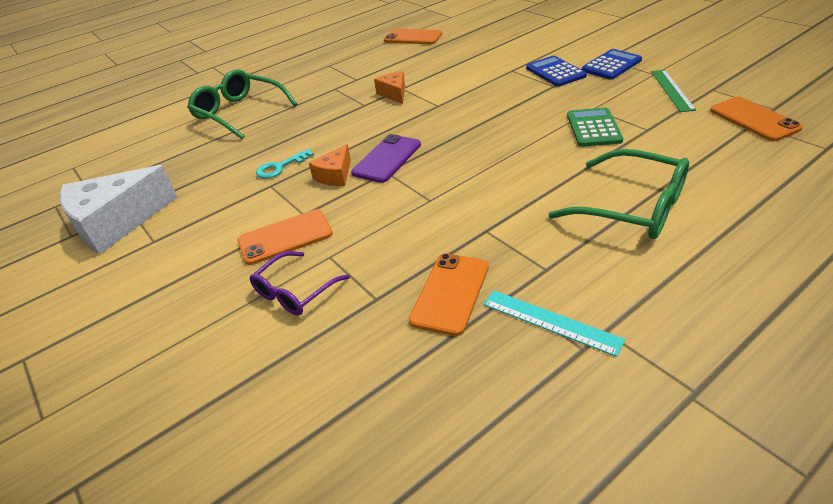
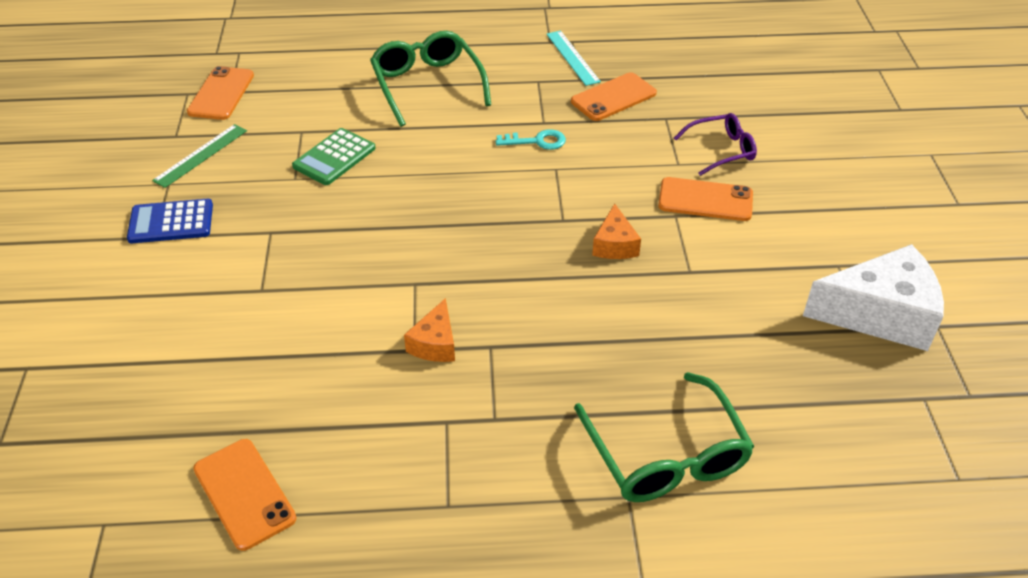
camera: 150 degrees left, 5 degrees up
(280, 167) = (665, 293): turquoise key -> turquoise key (537, 141)
(335, 175) = (614, 245): orange cheese -> orange cheese turned 120 degrees clockwise
(387, 159) = (547, 236): purple phone -> none
(555, 72) = (231, 251): blue calculator -> none

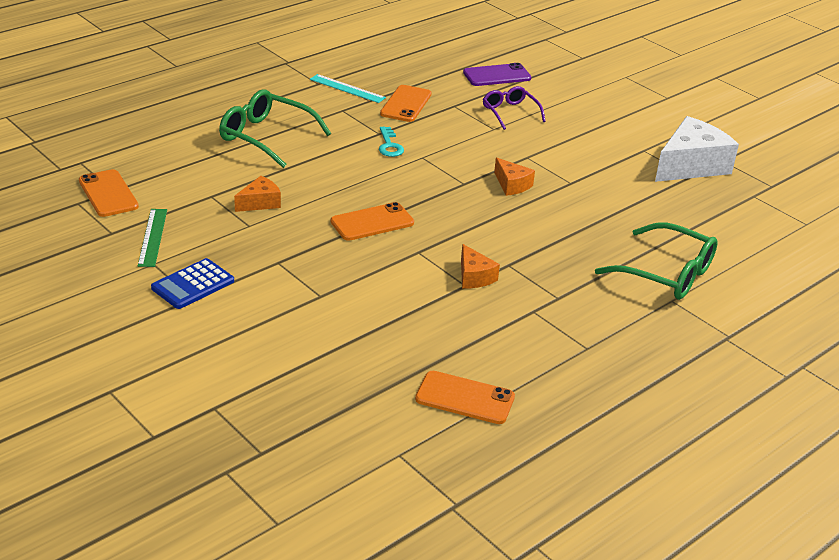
camera: 40 degrees left, 10 degrees down
(334, 157) = (260, 203): green calculator -> orange cheese
(537, 141) = (389, 145): turquoise key -> turquoise key turned 120 degrees clockwise
(705, 200) = (533, 142): orange phone -> orange phone (372, 222)
(721, 150) = (510, 112): purple glasses -> purple glasses turned 60 degrees counterclockwise
(761, 97) = (497, 75): none -> purple phone

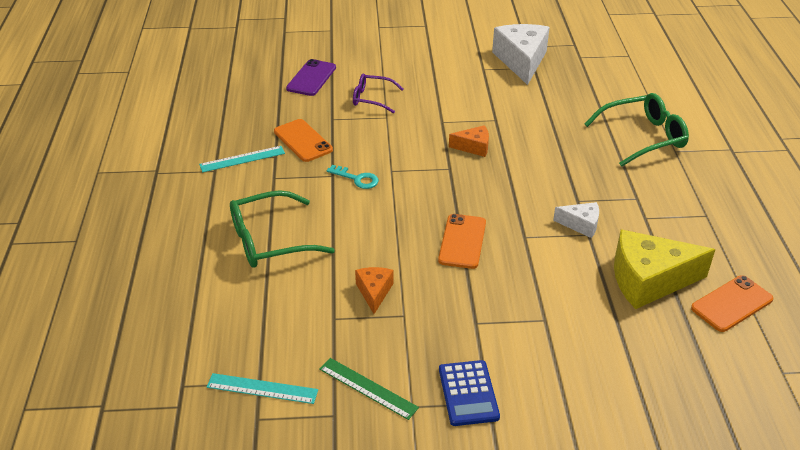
camera: 50 degrees left, 5 degrees up
(108, 194) = (262, 389): orange phone -> turquoise ruler
(440, 338) = (649, 280): none -> yellow cheese
(474, 277) = (581, 225): orange cheese -> white cheese

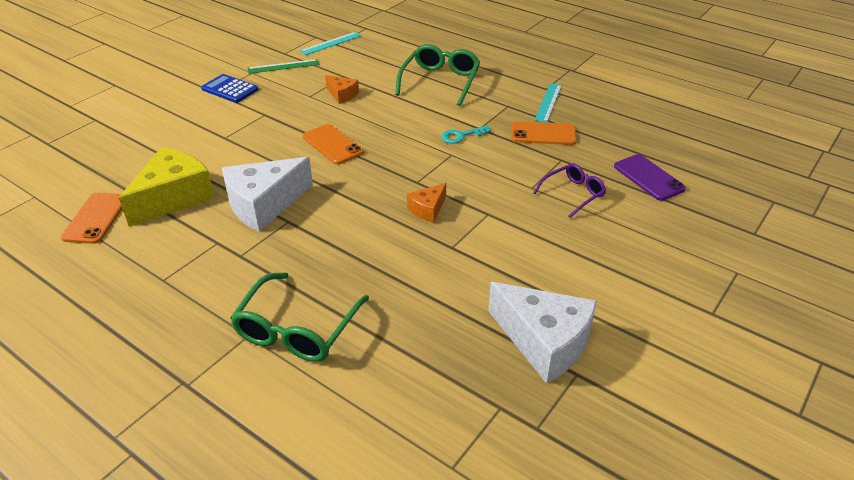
camera: 130 degrees right, 0 degrees up
(581, 225) = (264, 204): white cheese -> white cheese, size x1.99

